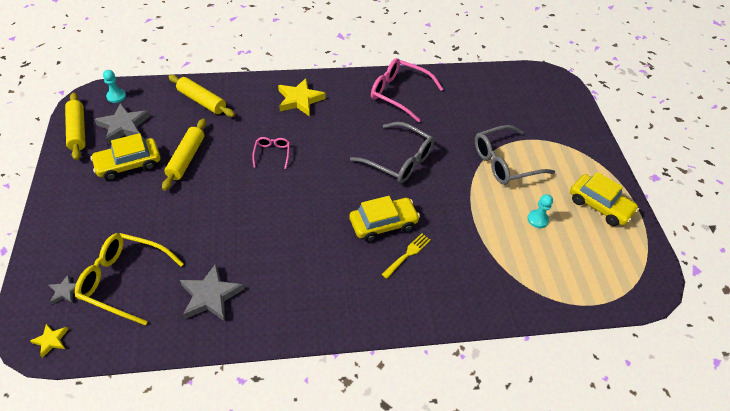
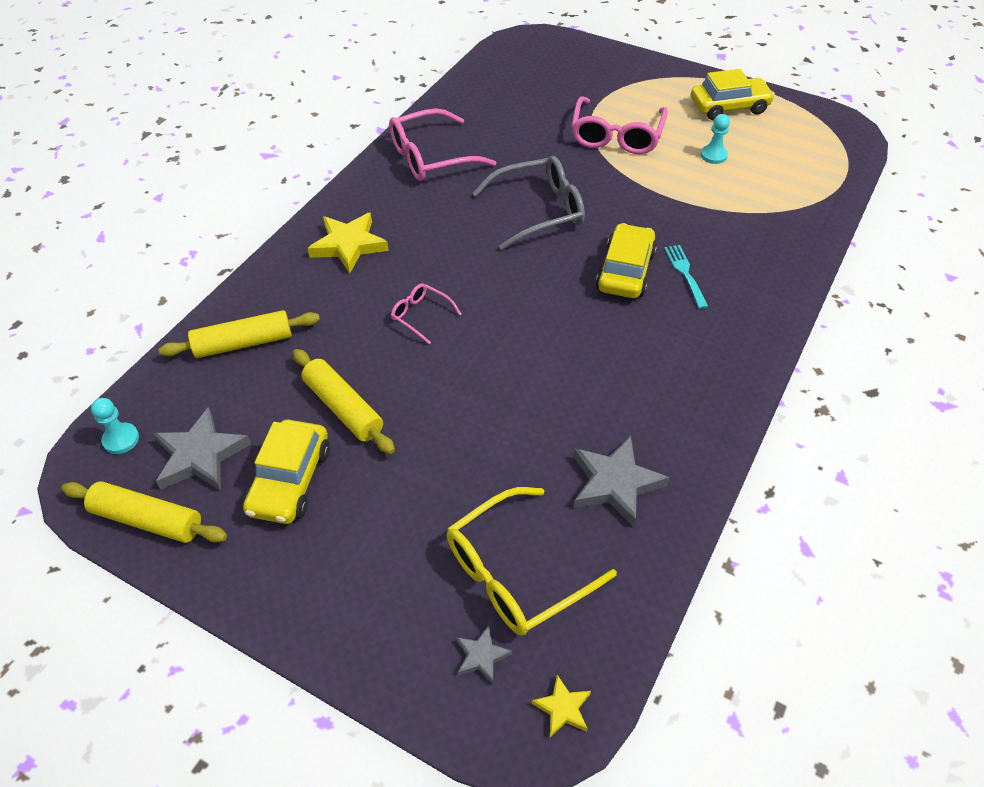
camera: 50 degrees left, 0 degrees up
(407, 255) = (686, 274): yellow fork -> turquoise fork
(504, 162) = (616, 136): grey glasses -> pink glasses

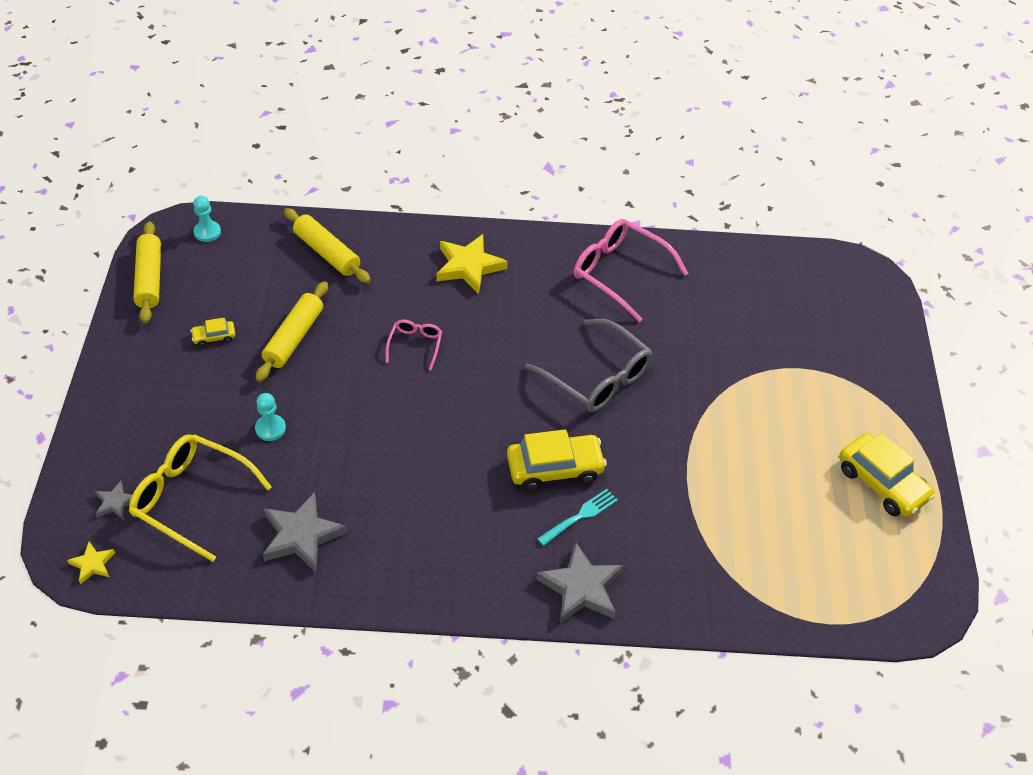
camera: 60 degrees right, 0 degrees up
(200, 456) = (213, 279): grey star -> grey star (581, 588)
(290, 480) = (214, 337): yellow car -> yellow car, size x0.48
(616, 136) = (754, 400): pink glasses -> none
(713, 155) = (782, 491): turquoise pawn -> turquoise pawn (270, 428)

